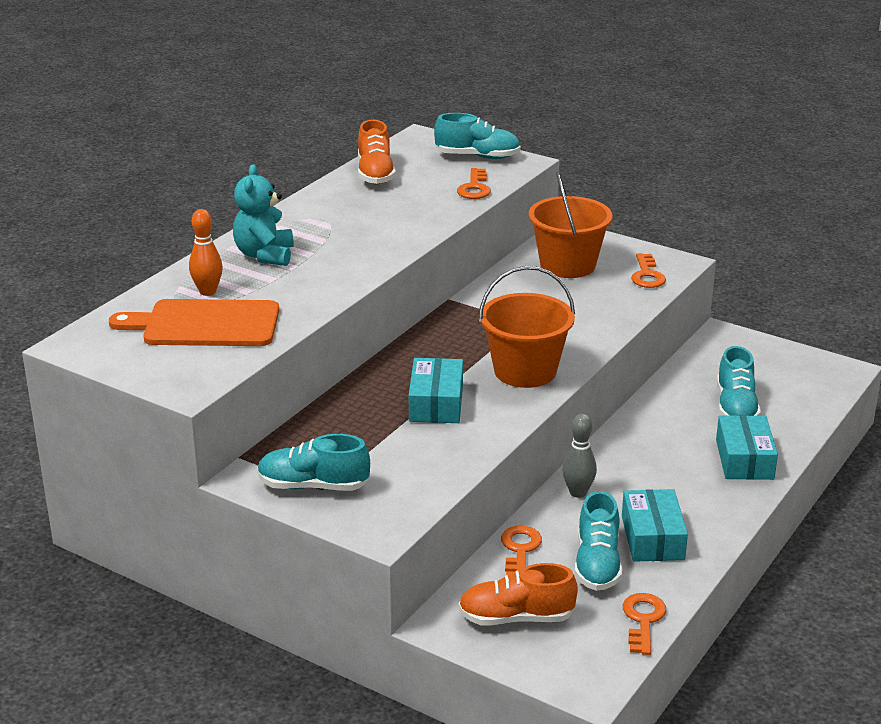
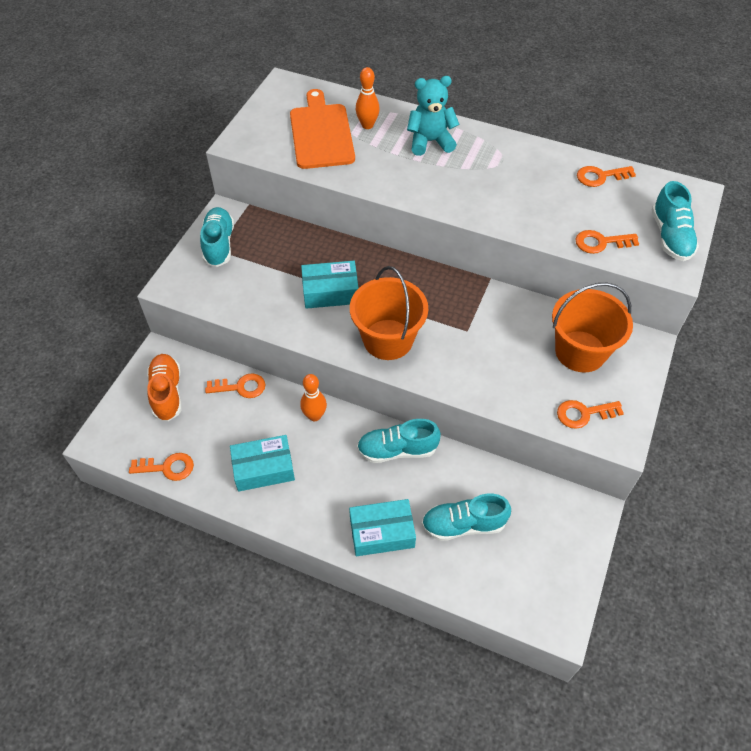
camera: 80 degrees right, 25 degrees up
(375, 174) = (600, 176): orange shoe -> orange key
(578, 492) = (314, 416): grey bowling pin -> orange bowling pin
(597, 564) = (228, 435): turquoise shoe -> turquoise shoe (397, 450)

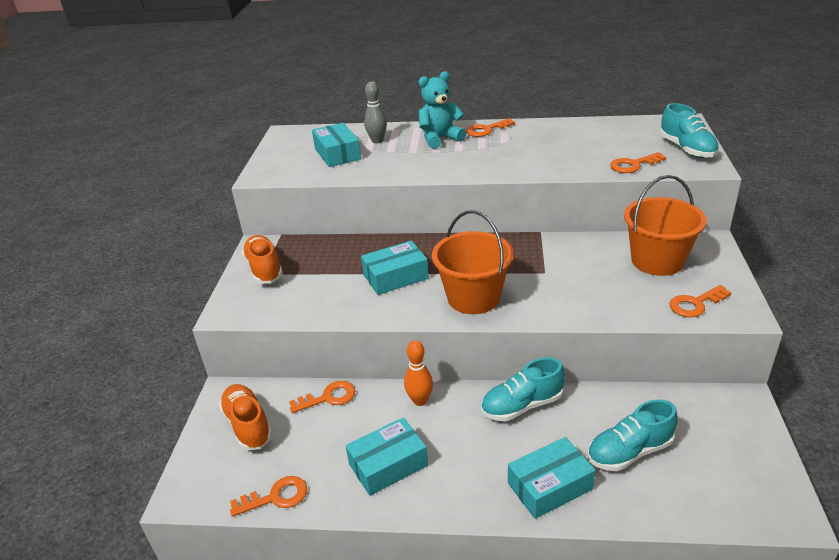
camera: 15 degrees left, 20 degrees down
(219, 244) = (264, 269): turquoise shoe -> orange shoe
(321, 133) = (337, 154): orange cutting board -> turquoise box
(367, 125) = (377, 141): orange bowling pin -> grey bowling pin
(600, 176) = (599, 128): orange key -> orange key (486, 130)

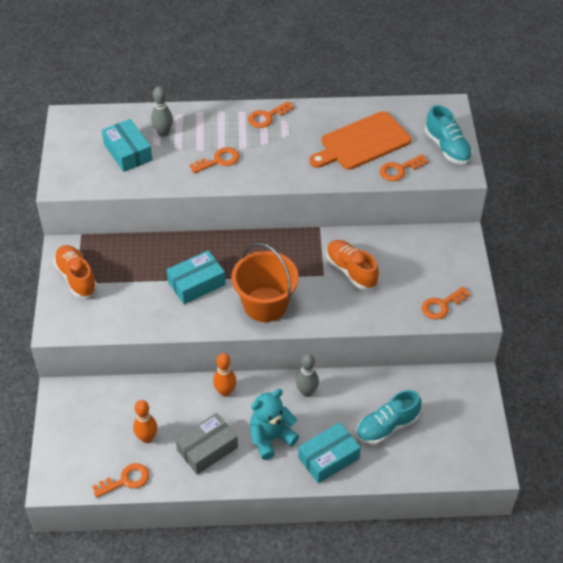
camera: 10 degrees left, 15 degrees up
(248, 425) = (88, 422): orange shoe -> orange shoe (351, 271)
(314, 447) = (147, 438): none -> orange bowling pin
(328, 397) = (149, 393): orange key -> orange key (219, 160)
(388, 464) = (207, 449): turquoise box -> grey box
(440, 139) = (224, 130): turquoise teddy bear -> turquoise teddy bear (271, 438)
(522, 405) = (307, 392): turquoise shoe -> grey bowling pin
(589, 146) = (362, 142): none -> orange cutting board
(657, 261) = (416, 260): orange bucket -> none

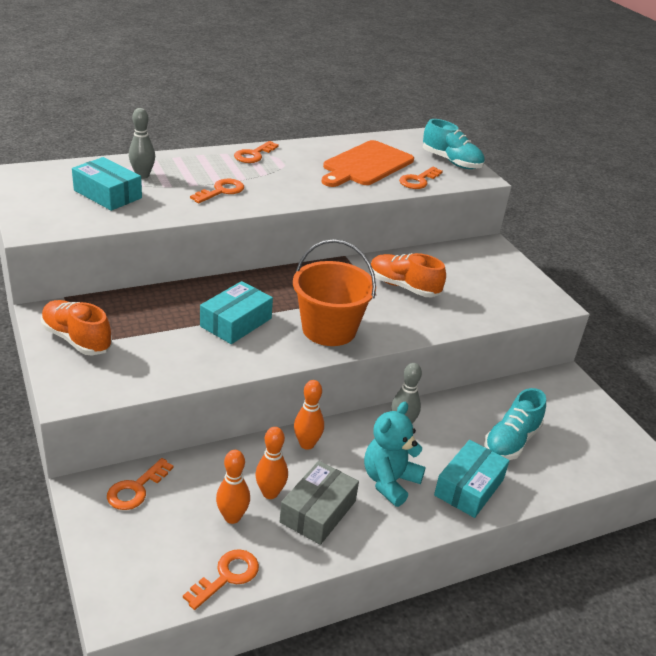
camera: 25 degrees left, 15 degrees down
(180, 426) = (270, 493): none -> orange bowling pin
(442, 305) = (516, 301): orange key -> orange key (136, 489)

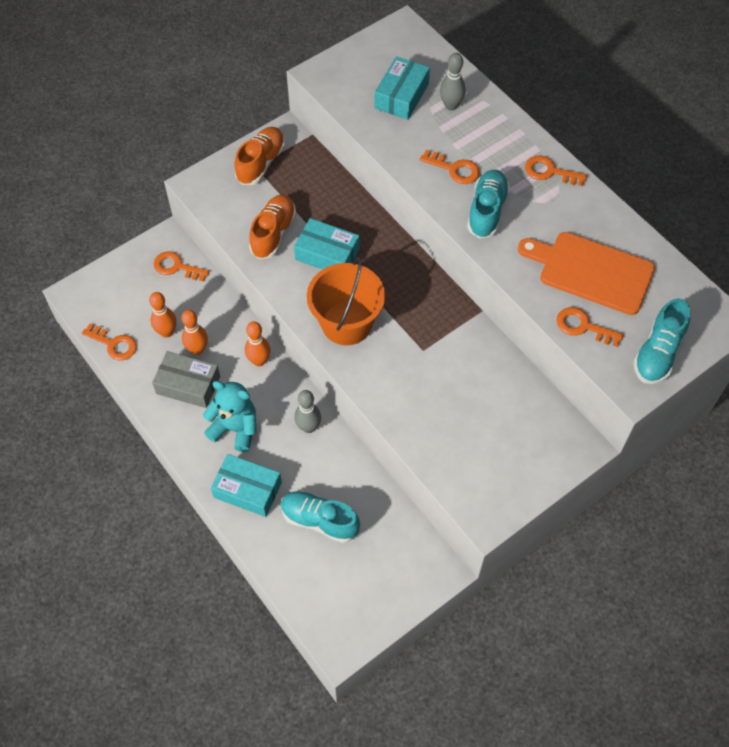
camera: 80 degrees right, 25 degrees up
(279, 189) = (486, 211): none -> turquoise shoe
(403, 287) = (447, 371): orange shoe -> orange shoe (273, 233)

